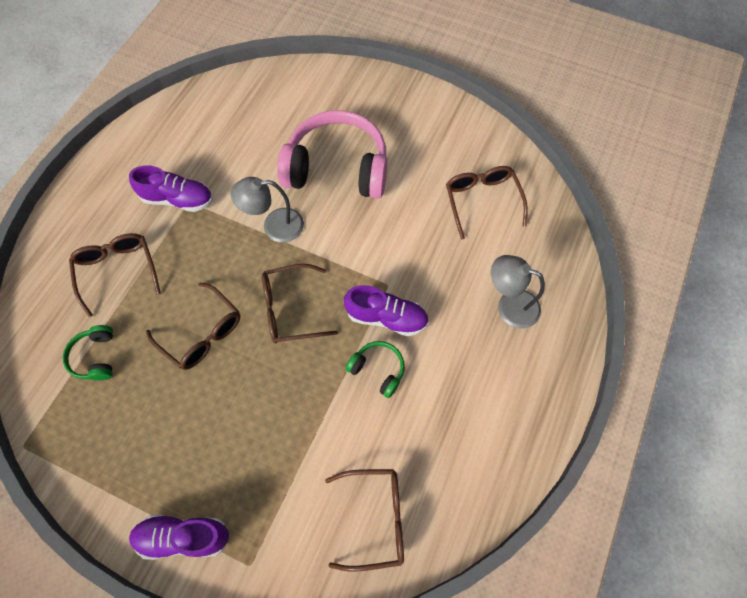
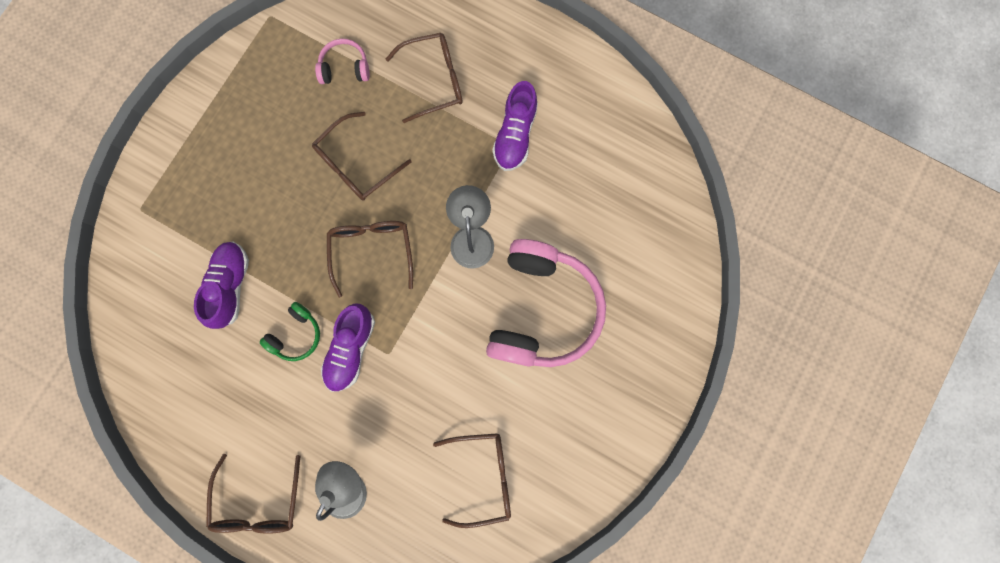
camera: 95 degrees right, 15 degrees up
(95, 357) = (345, 68): green headphones -> pink headphones
(183, 537) = (172, 154): purple shoe -> purple shoe (231, 286)
(375, 518) = (159, 320): brown glasses -> brown glasses (259, 501)

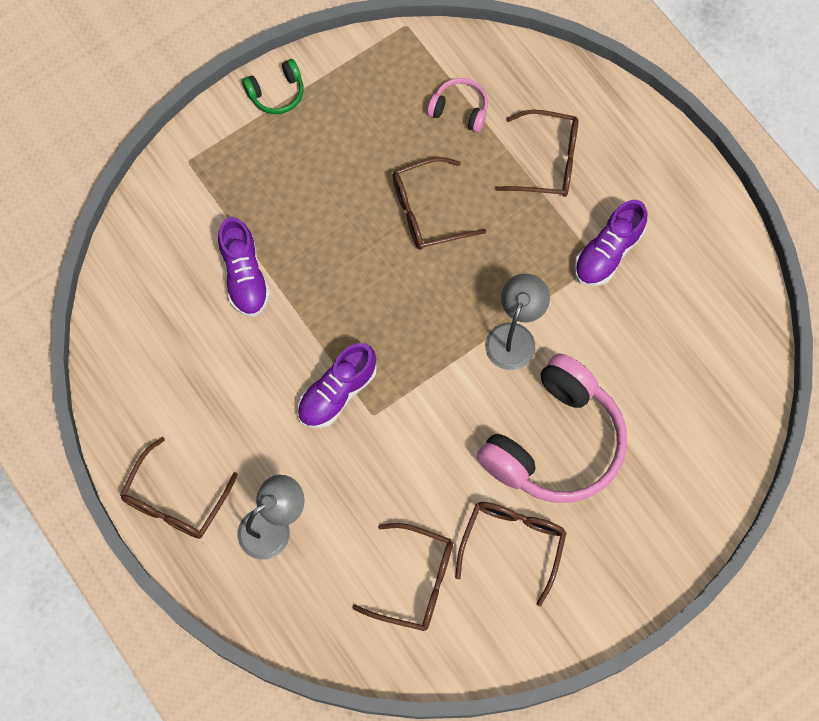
camera: 25 degrees right, 10 degrees down
(231, 286) = (244, 276): purple shoe -> purple shoe turned 135 degrees clockwise
(296, 334) = (288, 353): green headphones -> green headphones (276, 93)
(372, 251) = (404, 304): brown glasses -> brown glasses (513, 543)

